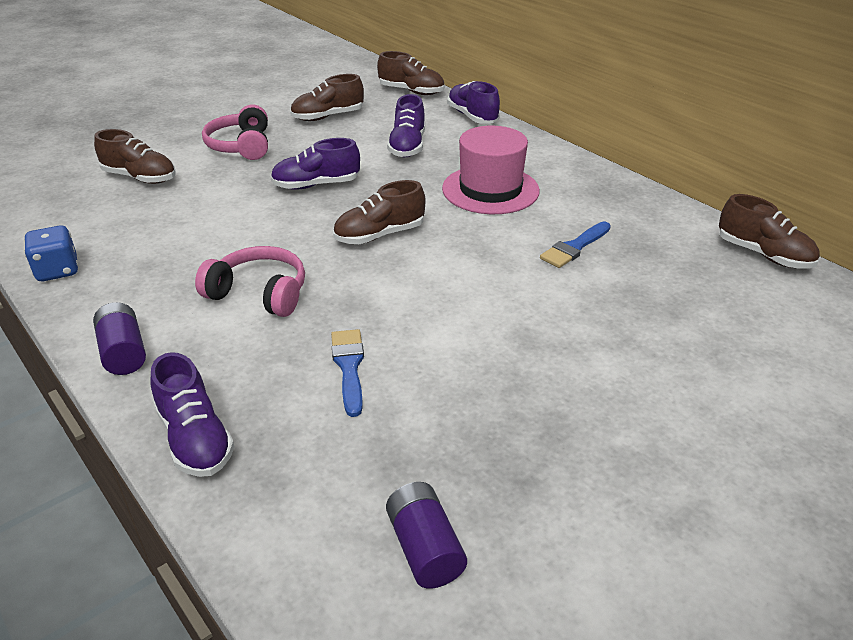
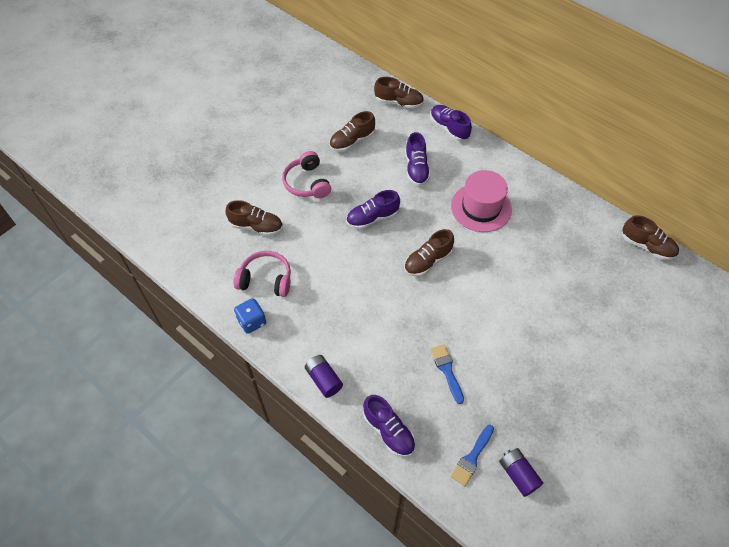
camera: 10 degrees left, 20 degrees up
(259, 293) = (377, 322): pink headphones -> pink headphones (266, 279)
(575, 247) = (542, 255): blue brush -> blue brush (472, 457)

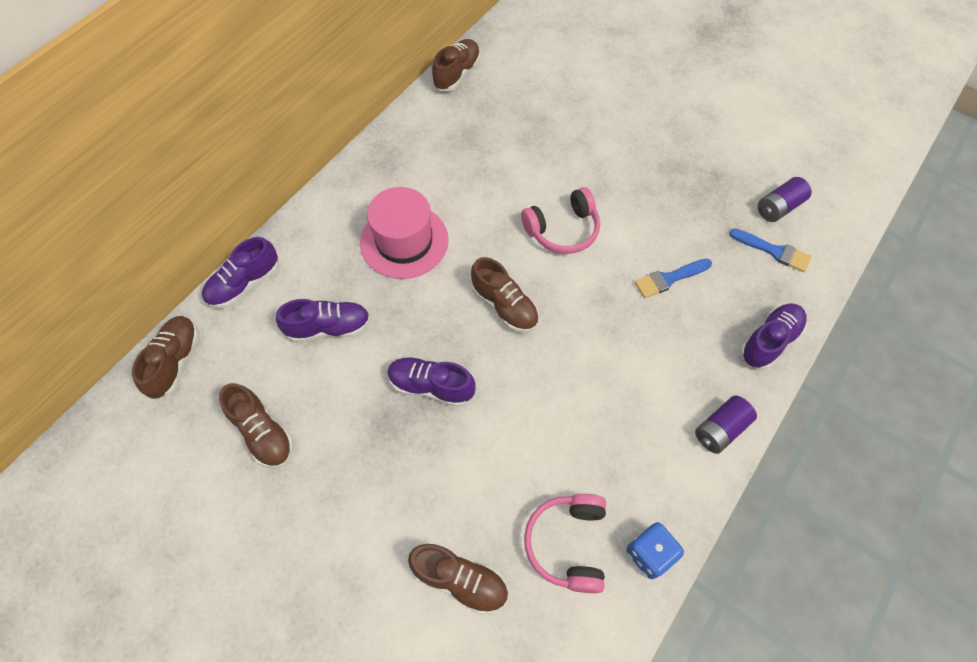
camera: 95 degrees left, 5 degrees up
(256, 226) = (460, 580): brown shoe -> brown shoe turned 105 degrees clockwise
(307, 183) = (358, 501): pink headphones -> pink headphones (563, 230)
(372, 218) = (431, 386): purple shoe -> purple shoe turned 135 degrees clockwise

